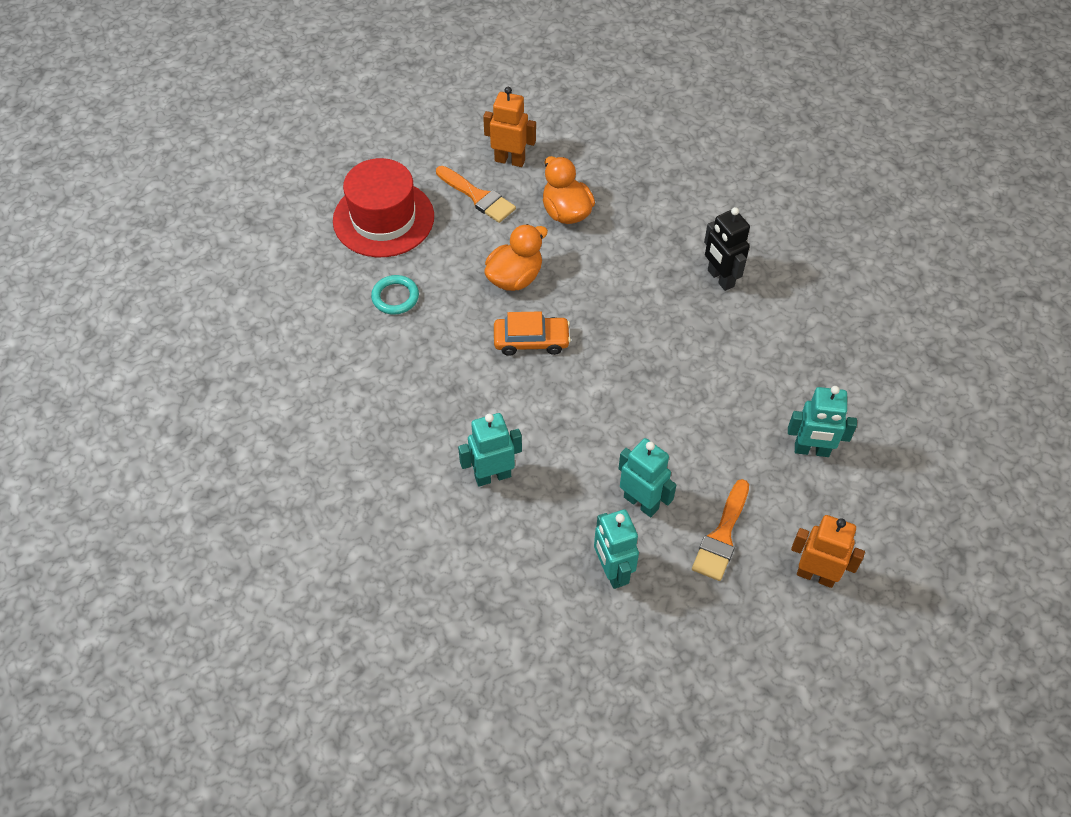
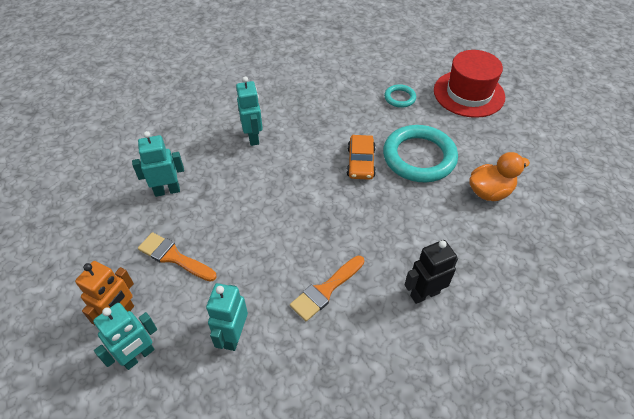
camera: 95 degrees right, 5 degrees down
(478, 197) = (497, 141): orange brush -> orange brush (325, 290)
(510, 160) = (541, 161): orange robot -> none
(515, 278) = (419, 157): orange duck -> turquoise ring
(641, 502) = (214, 212): turquoise robot -> turquoise robot (138, 356)

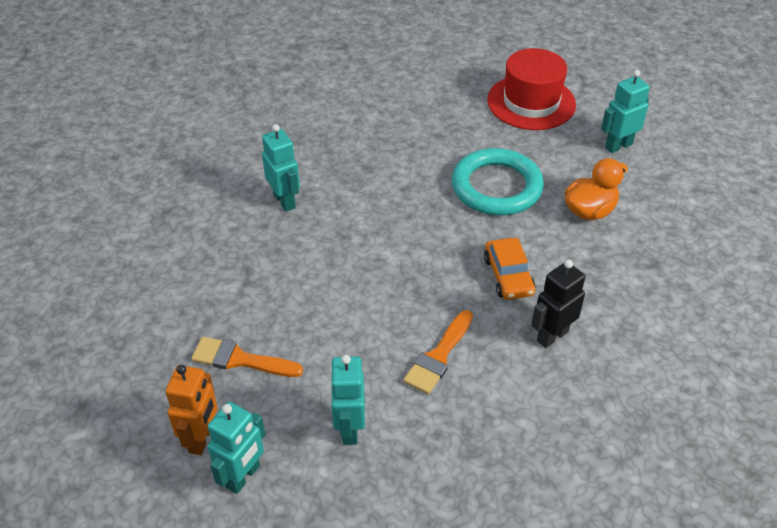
camera: 15 degrees left, 5 degrees down
(167, 190) = (199, 285): turquoise robot -> turquoise robot (618, 146)
(361, 162) = (429, 206): orange car -> orange car (508, 276)
(399, 98) = (450, 121): turquoise ring -> none

